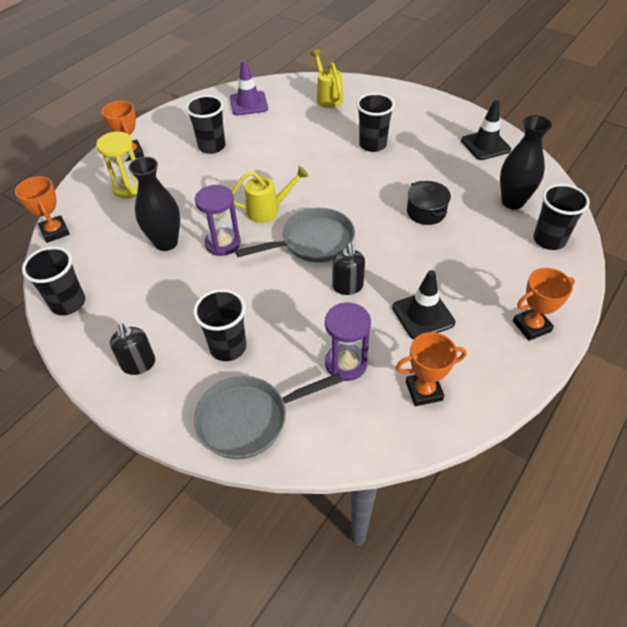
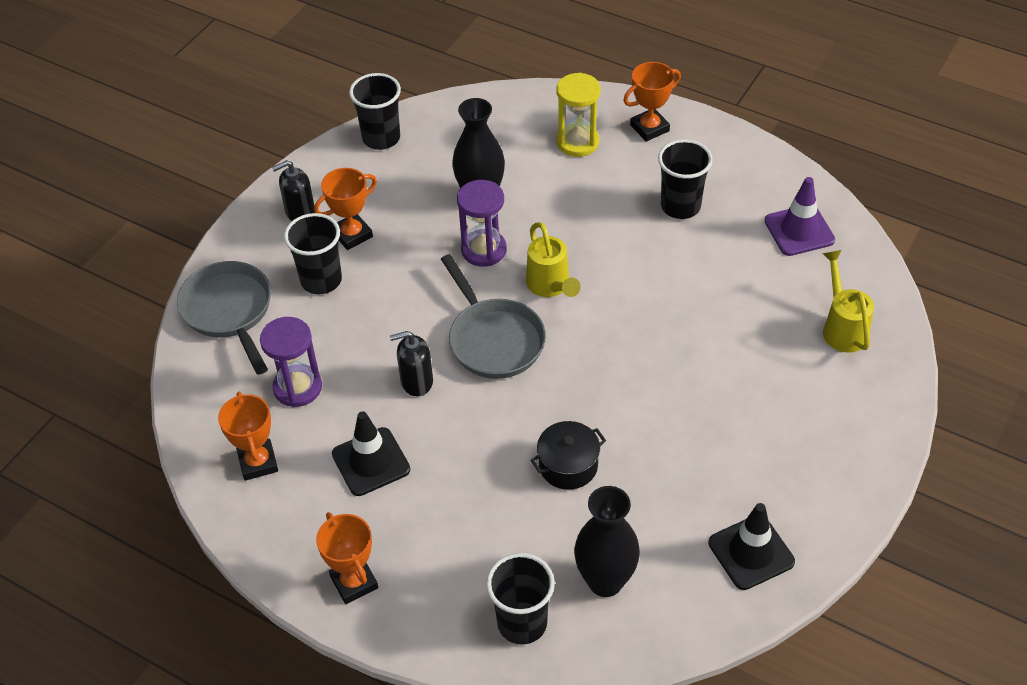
camera: 85 degrees right, 0 degrees up
(55, 231) = (491, 98): orange trophy -> orange trophy (352, 235)
(327, 97) = (842, 327): yellow watering can -> yellow watering can turned 75 degrees counterclockwise
(372, 144) = (722, 394): black cup -> none

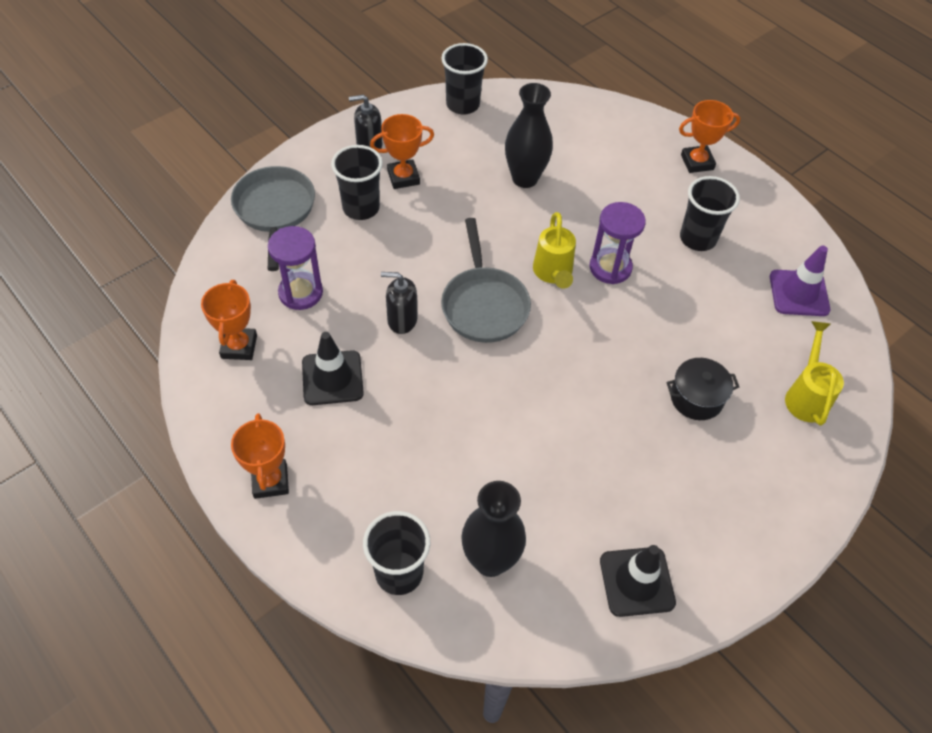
camera: 15 degrees right, 5 degrees up
(483, 250) = (508, 224): purple hourglass -> purple hourglass (610, 268)
(568, 466) = (501, 440): black pot -> black pot (696, 398)
(577, 142) = (628, 156): yellow hourglass -> none

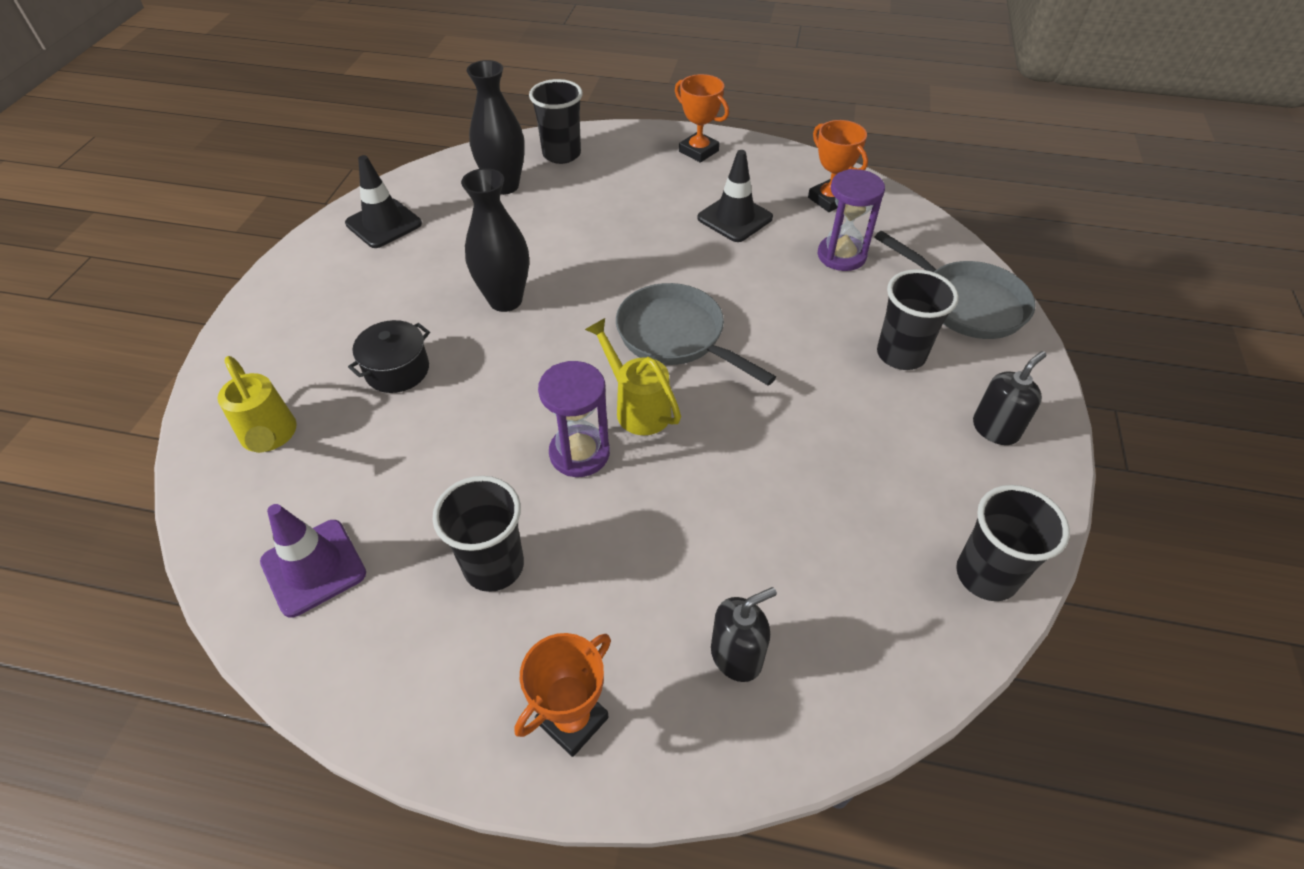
camera: 145 degrees right, 5 degrees down
(402, 320) = (733, 283): black soap dispenser -> black soap dispenser (736, 655)
(403, 177) = (909, 415): orange trophy -> none
(525, 178) = (782, 508): black vase -> black vase (505, 300)

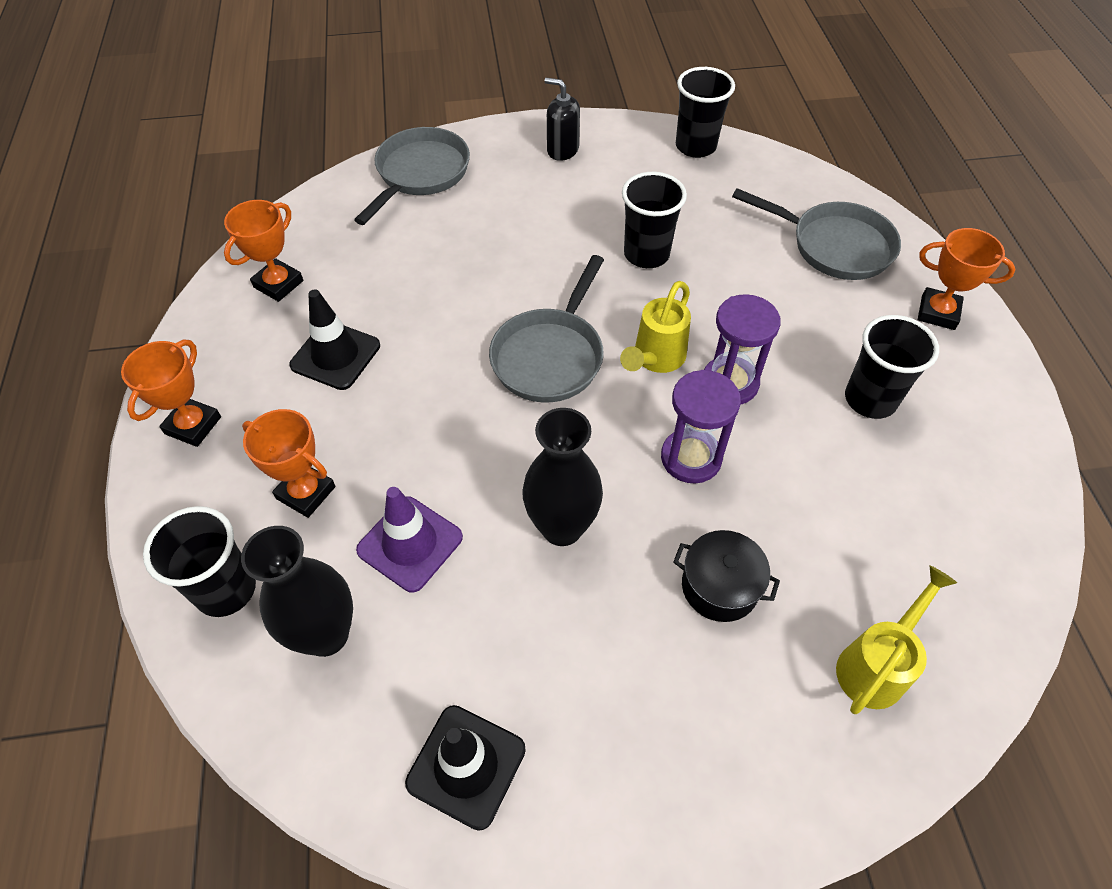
camera: 110 degrees left, 5 degrees up
(313, 567) = (965, 529): purple traffic cone -> purple traffic cone (410, 543)
(613, 190) = (306, 492): none -> orange trophy
(736, 655) = (834, 246): black soap dispenser -> grey pan
(841, 255) = (377, 260): purple hourglass -> purple hourglass (691, 458)
(901, 354) = (504, 205): black cup -> black cup (646, 254)

